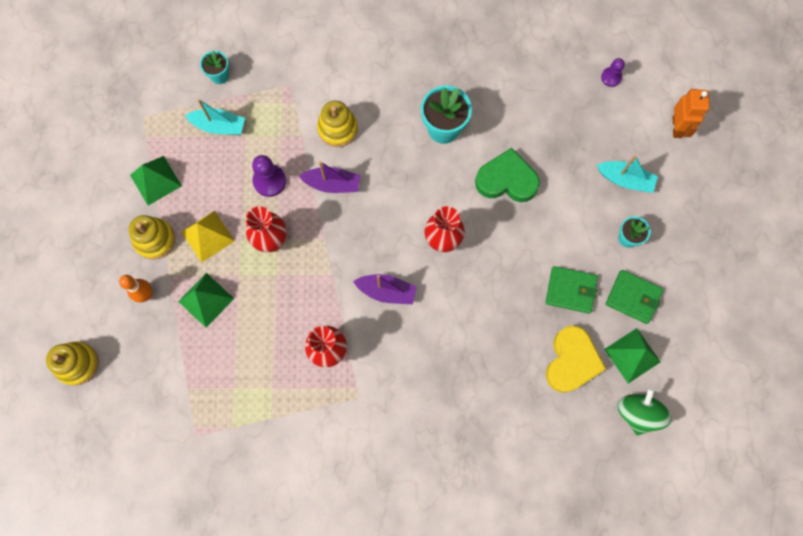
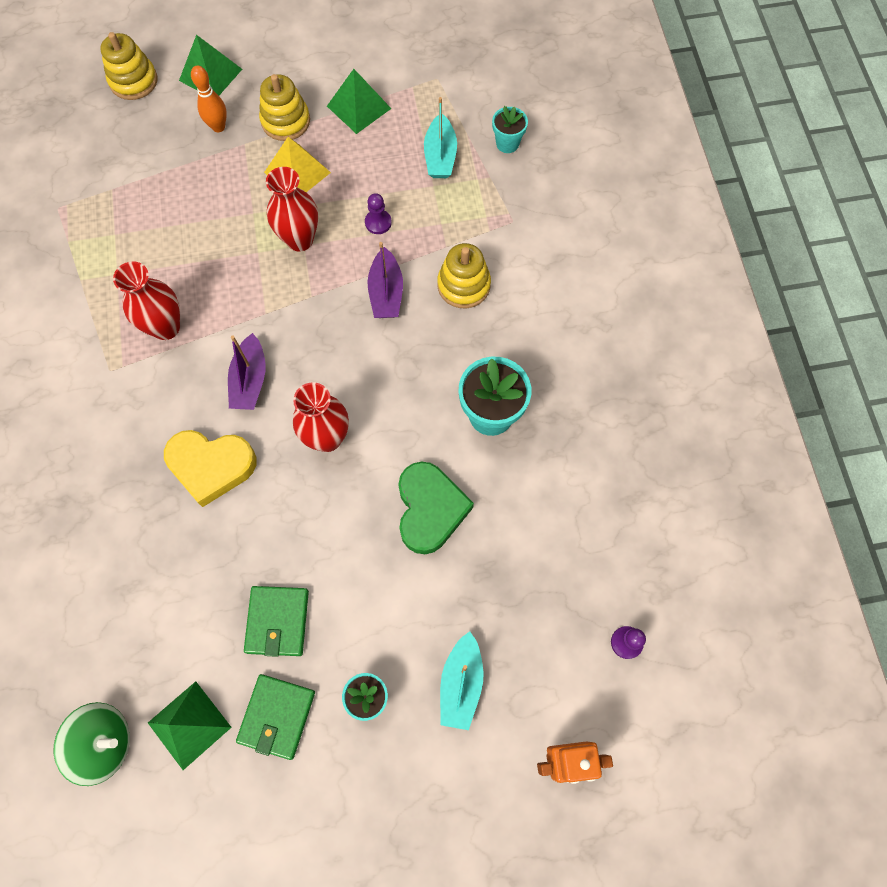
camera: 80 degrees right, 5 degrees down
(206, 300) = (218, 186): green pyramid -> green pyramid (210, 74)
(269, 181) = (378, 222): purple pawn -> purple pawn, size x0.64
(571, 361) = (174, 636): yellow heart -> yellow heart (211, 466)

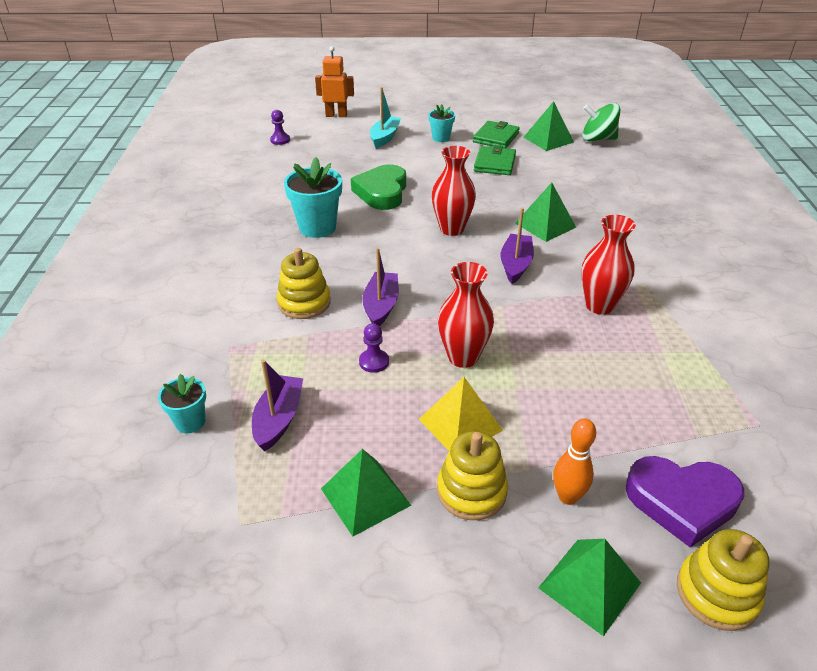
camera: 170 degrees left, 30 degrees down
(139, 135) = (681, 502): none -> purple heart
(211, 466) = (545, 225): yellow heart -> green pyramid
(440, 156) = (279, 419): turquoise boat -> purple boat

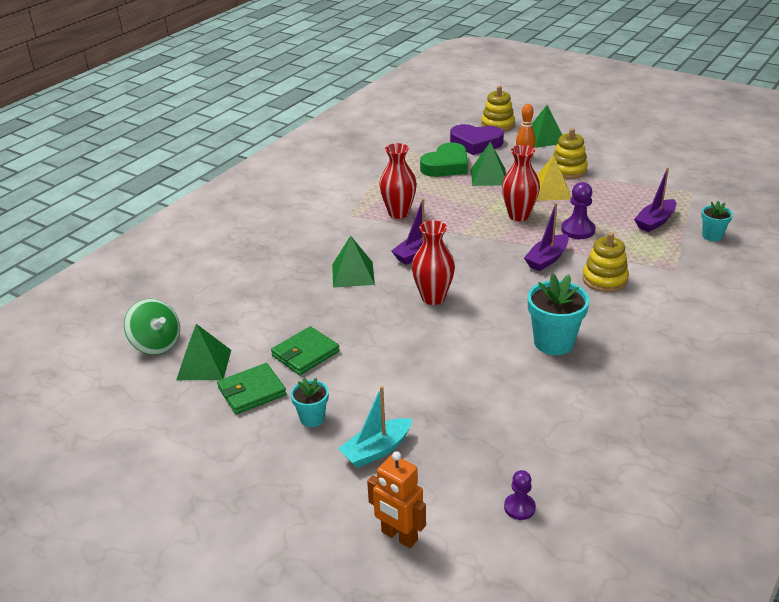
camera: 145 degrees left, 5 degrees down
(365, 497) = (622, 182): green pyramid -> green pyramid (489, 177)
(374, 362) = (578, 230): purple pawn -> purple pawn, size x1.57
(382, 192) = (458, 361): green heart -> green heart (446, 166)
(681, 502) = (476, 143): purple heart -> purple heart turned 150 degrees clockwise

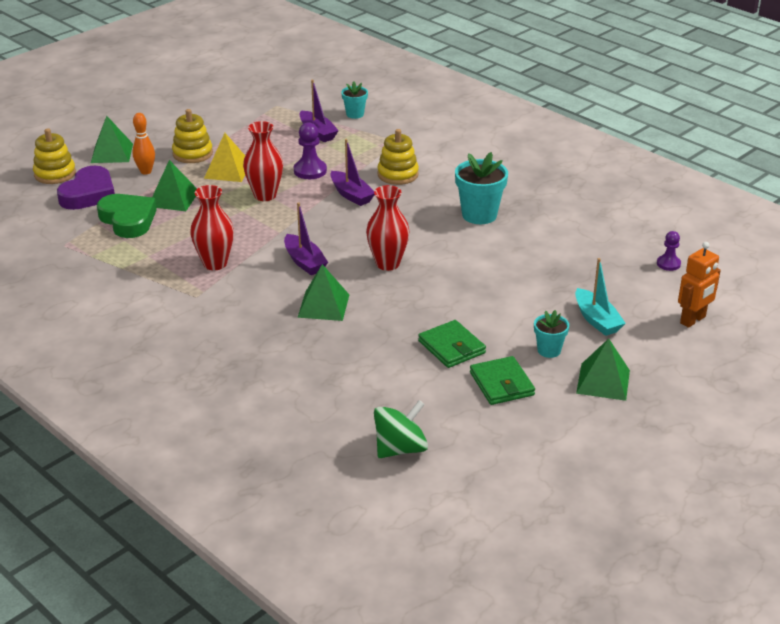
camera: 80 degrees left, 0 degrees up
(204, 365) = (449, 414): green pyramid -> green pyramid (603, 381)

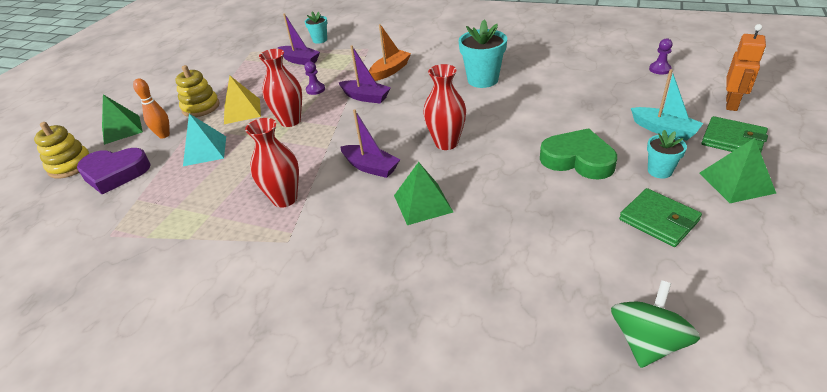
camera: 20 degrees left, 5 degrees up
(89, 194) = (115, 173): purple heart -> purple heart turned 90 degrees clockwise
(128, 220) = (169, 185): green heart -> green heart (578, 159)
(173, 198) = (205, 150): green pyramid -> turquoise pyramid
(310, 171) = (315, 89): purple pawn -> purple pawn, size x0.64
(398, 174) = (390, 71): yellow stacking toy -> orange boat
(451, 347) = (576, 200): green wallet -> green wallet (733, 140)

